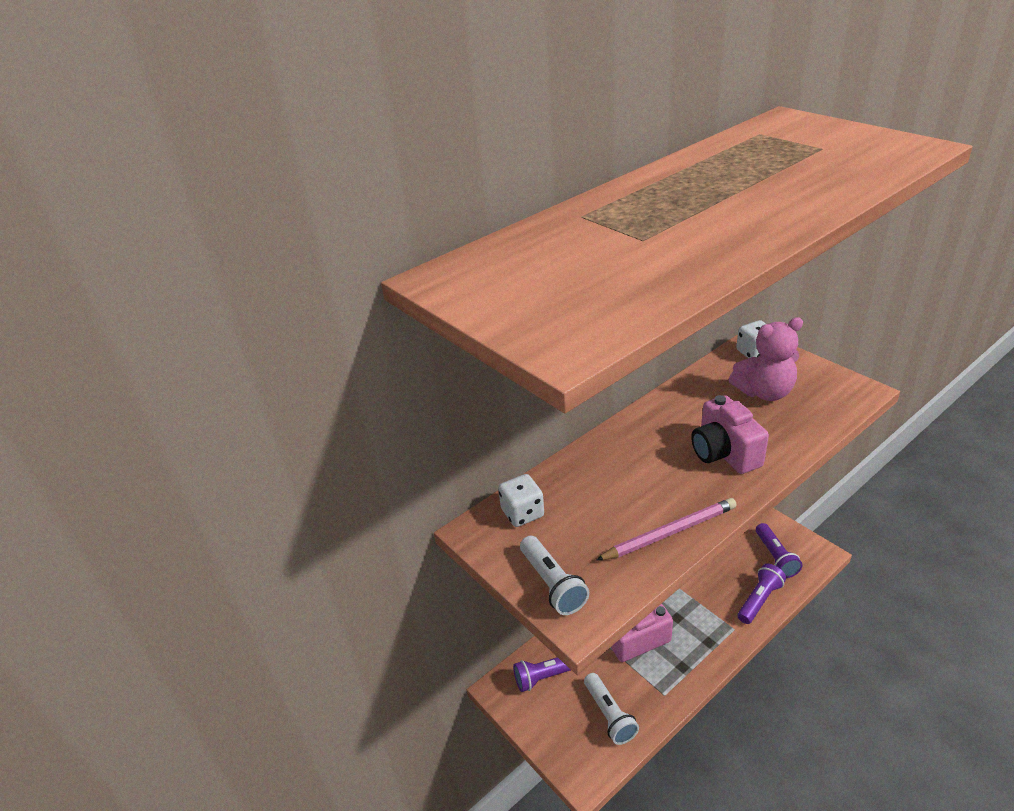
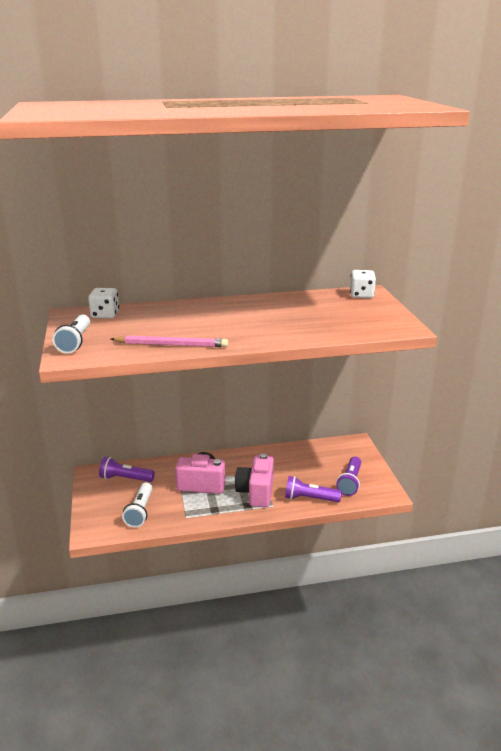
camera: 25 degrees right, 10 degrees down
(724, 453) = (261, 327): pink camera -> pink camera (256, 492)
(759, 600) = (309, 499): purple flashlight -> purple flashlight turned 150 degrees counterclockwise
(764, 392) = (336, 311): pink teddy bear -> none

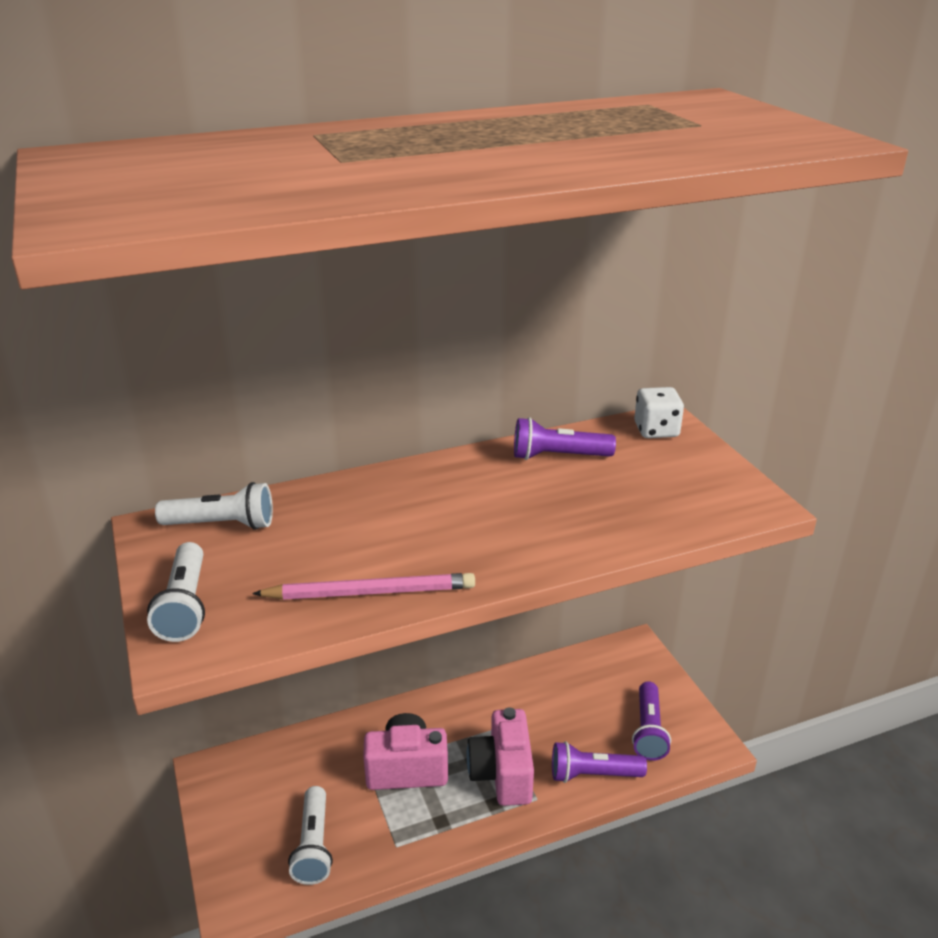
camera: 10 degrees left, 5 degrees up
(105, 315) = (222, 524): white dice -> white flashlight
(125, 479) = (271, 775): purple flashlight -> purple flashlight (558, 456)

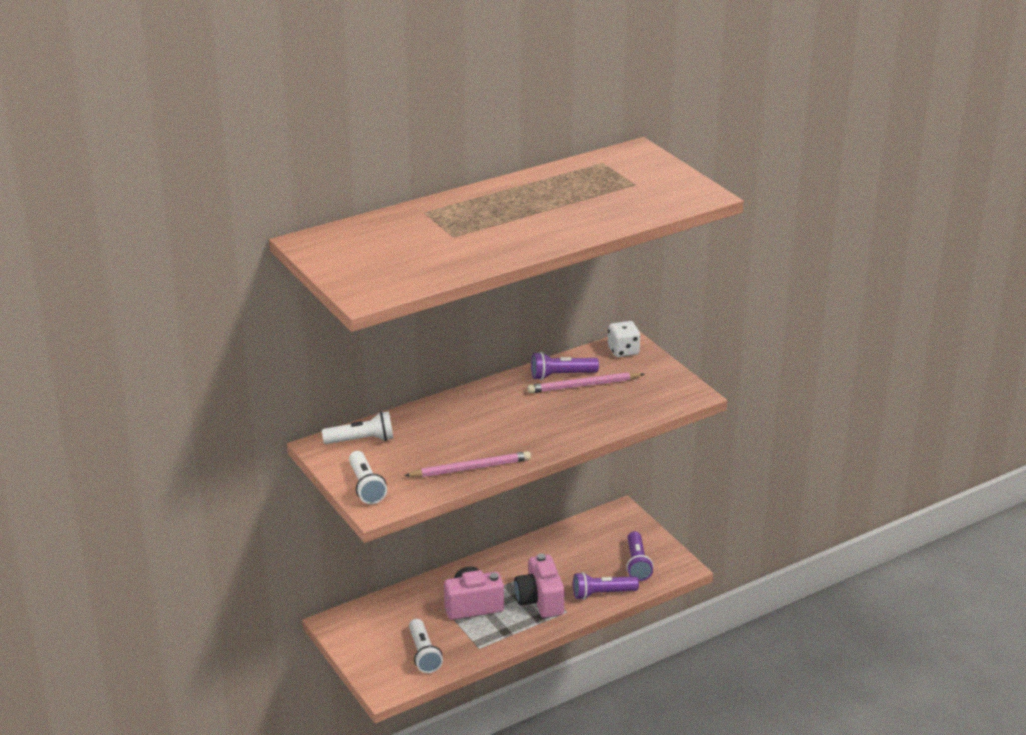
camera: 10 degrees left, 0 degrees up
(589, 474) = (584, 386): none -> pink pencil

